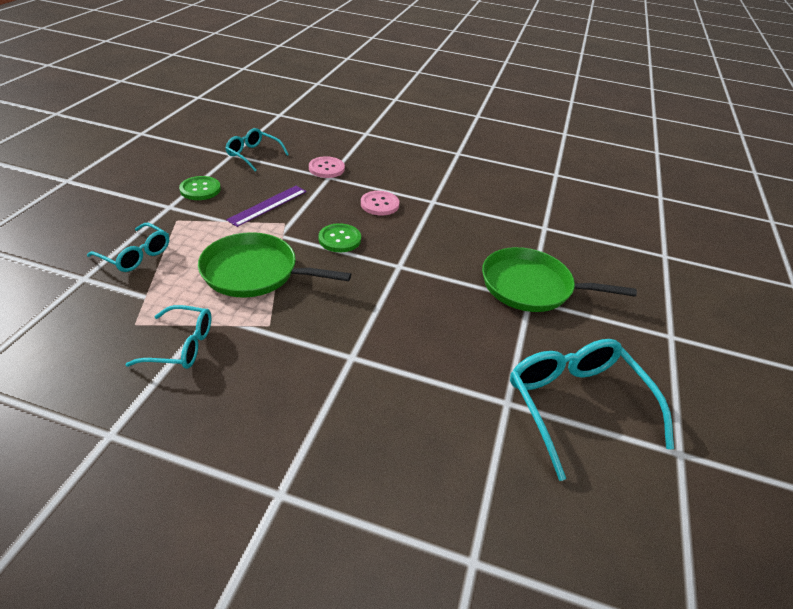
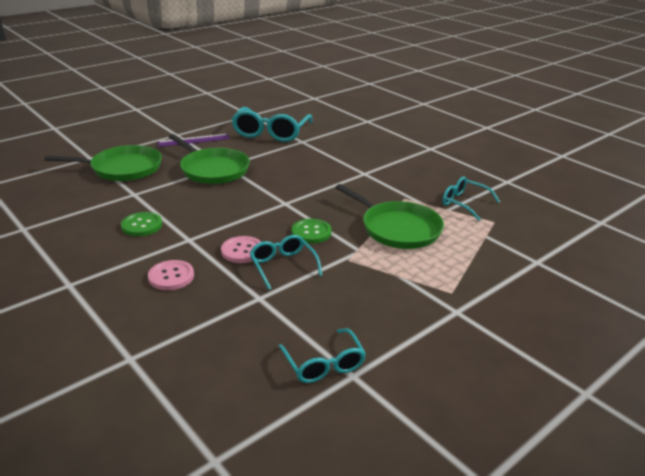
camera: 145 degrees left, 10 degrees down
(136, 255) = (493, 268): turquoise glasses -> turquoise glasses (283, 266)
(200, 189) = (416, 324): green button -> green button (142, 225)
(268, 205) = (352, 282): purple ruler -> purple ruler (194, 140)
(326, 168) = (250, 310): pink button -> pink button (171, 276)
(610, 253) = (122, 168): none -> green pan

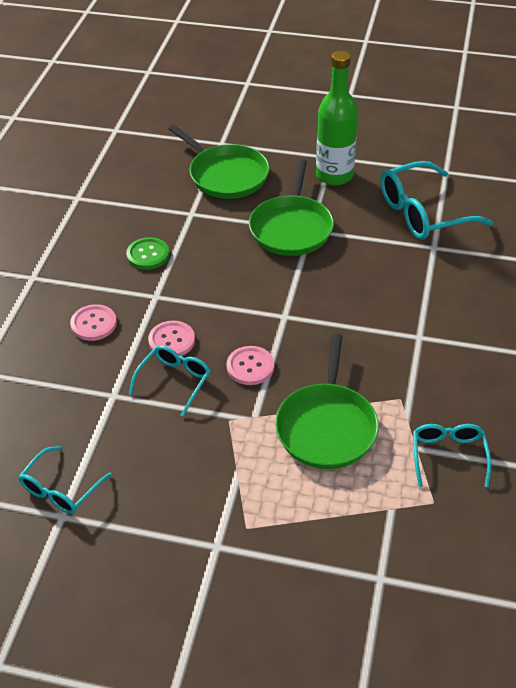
camera: 55 degrees right, 15 degrees up
(194, 140) = (334, 175): purple ruler -> green bottle
(311, 232) = (250, 367): green button -> pink button

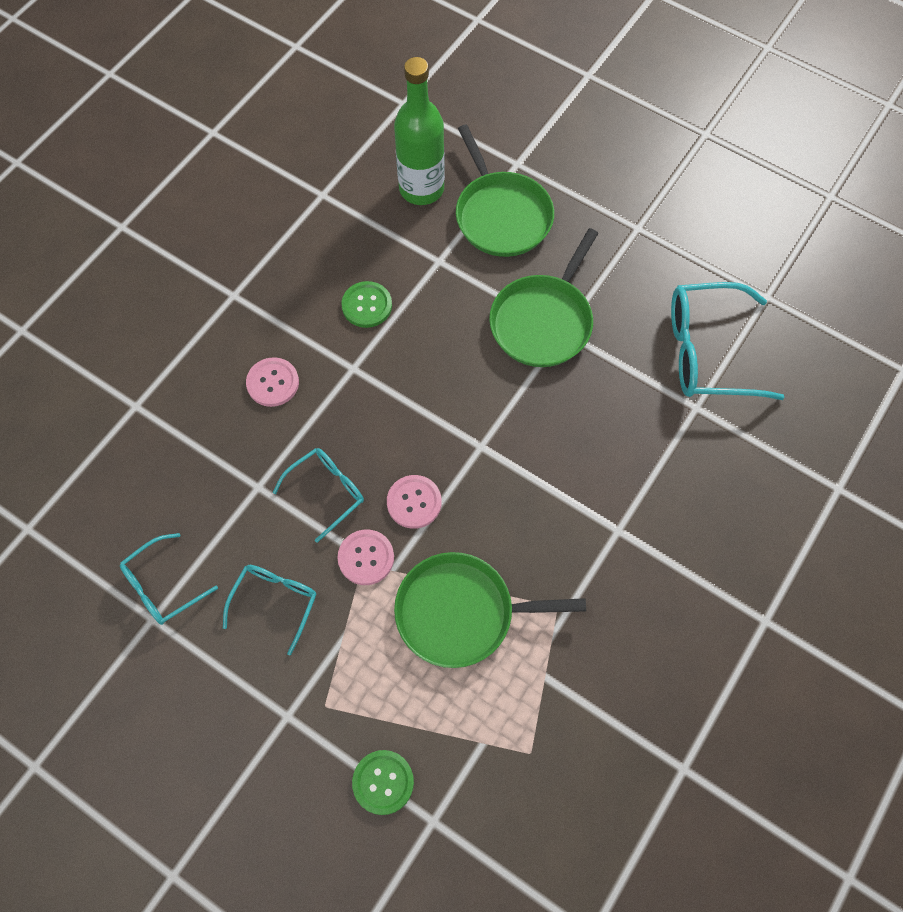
camera: 20 degrees right, 20 degrees up
(171, 340) = (345, 436): pink button -> pink button (366, 558)
(324, 565) = (383, 782): none -> green button
(326, 426) = (461, 612): green pan -> green pan turned 60 degrees clockwise
(334, 175) = (628, 258): green bottle -> green bottle (421, 189)
(448, 455) = (574, 701): turquoise glasses -> turquoise glasses (275, 602)

